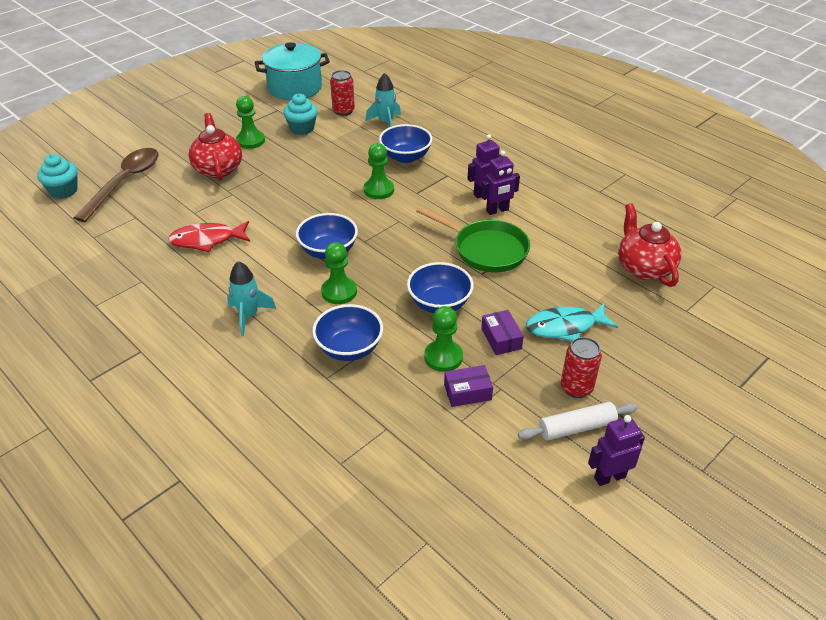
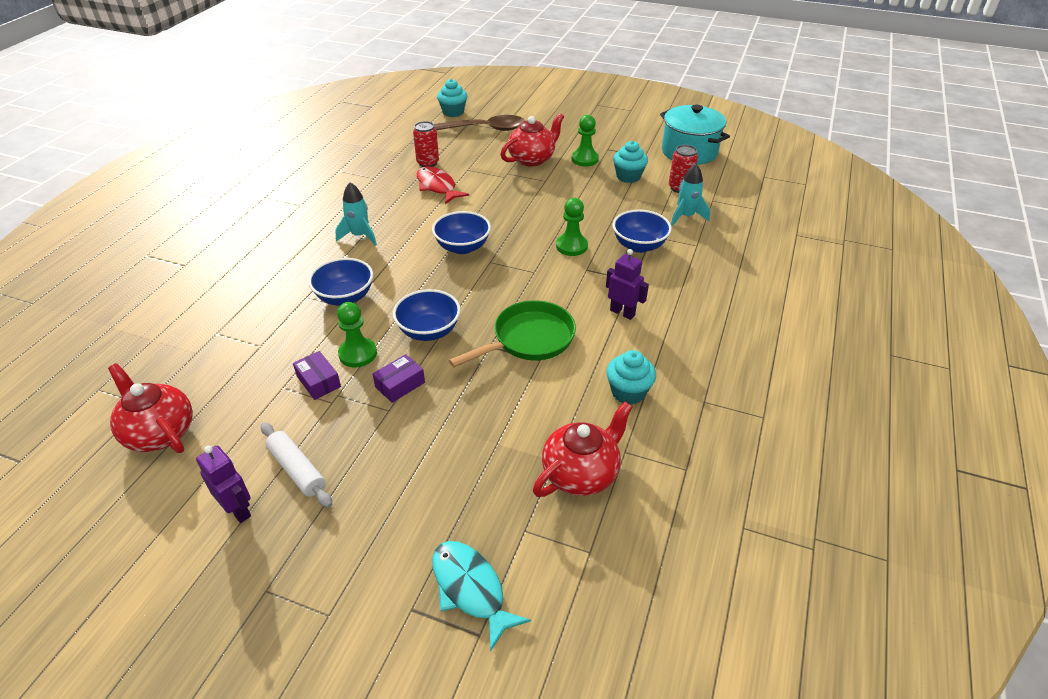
camera: 65 degrees right, 0 degrees up
(339, 292) = (413, 269): green pawn -> none
(479, 530) = (160, 432): none -> red teapot
(486, 249) = (529, 339): green pan -> green pan turned 135 degrees counterclockwise
(497, 210) = (600, 330): purple robot -> none
(565, 327) = (440, 427): turquoise fish -> turquoise fish (471, 589)
(573, 220) = (628, 392): none -> turquoise cupcake
(576, 388) = (352, 457): red can -> red can (428, 163)

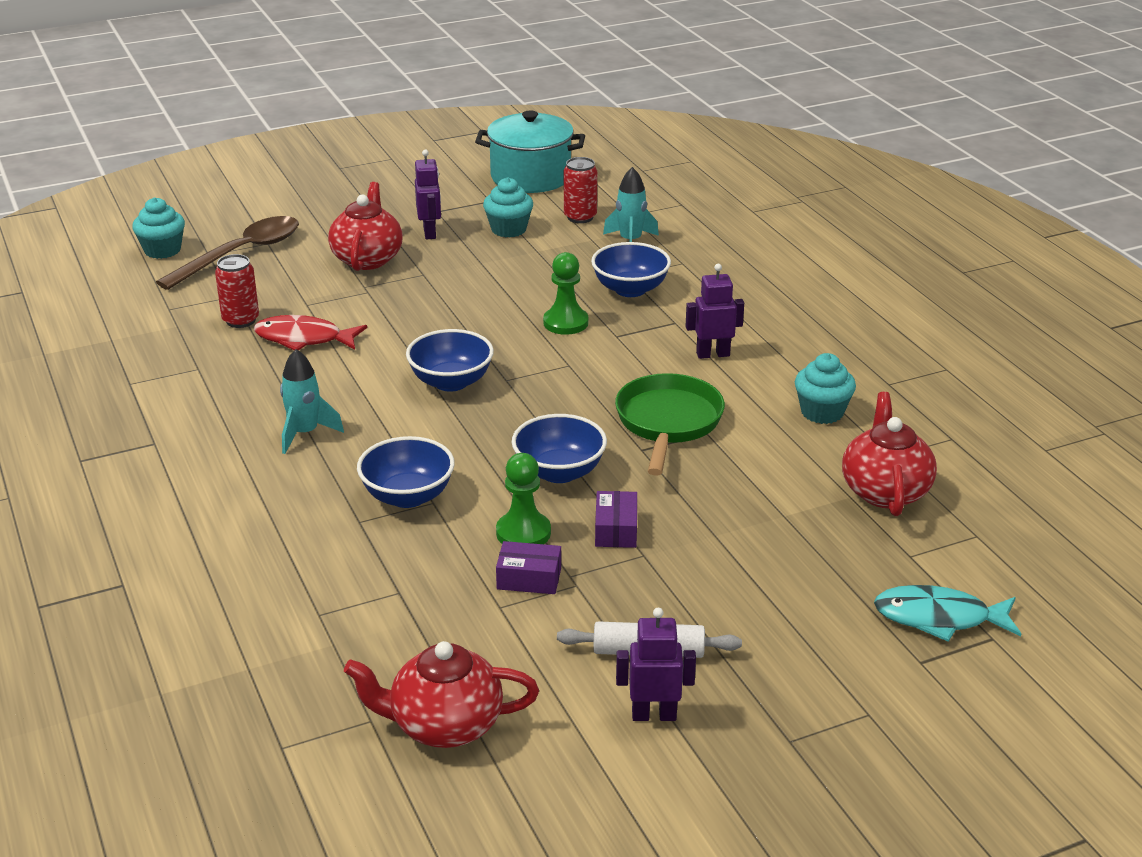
camera: 45 degrees left, 10 degrees down
(585, 159) = (430, 233): green pawn -> purple robot

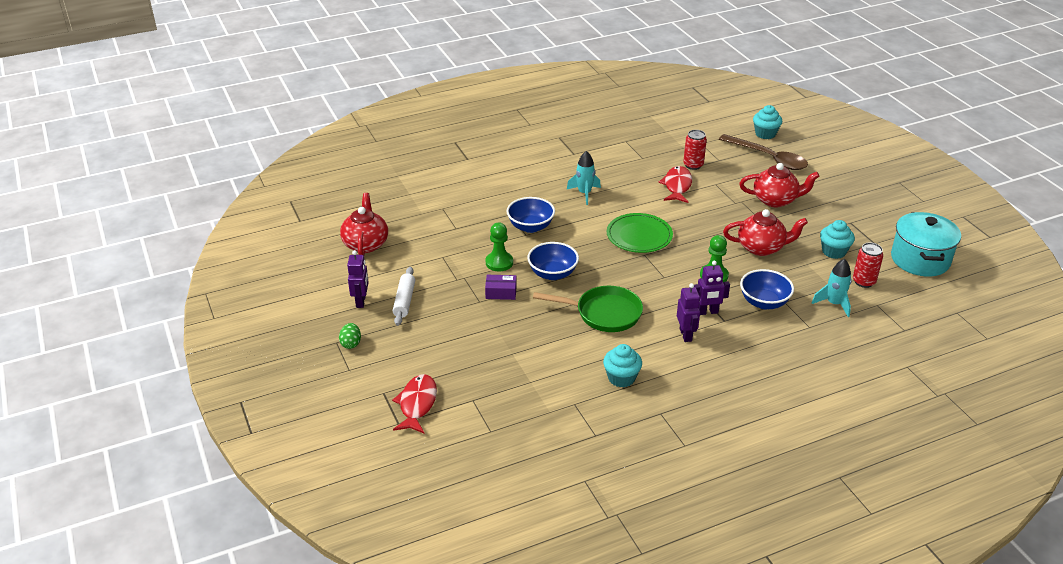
camera: 90 degrees right, 5 degrees up
(430, 233) = (818, 221): purple robot -> purple robot (707, 312)
(451, 382) = (639, 235): blue bowl -> green plate
(529, 578) = (462, 265): purple box -> none
(791, 718) = (351, 343): none -> green egg
(885, 491) = (536, 396): red teapot -> red teapot (761, 248)
(939, 618) = (417, 404): turquoise fish -> red fish

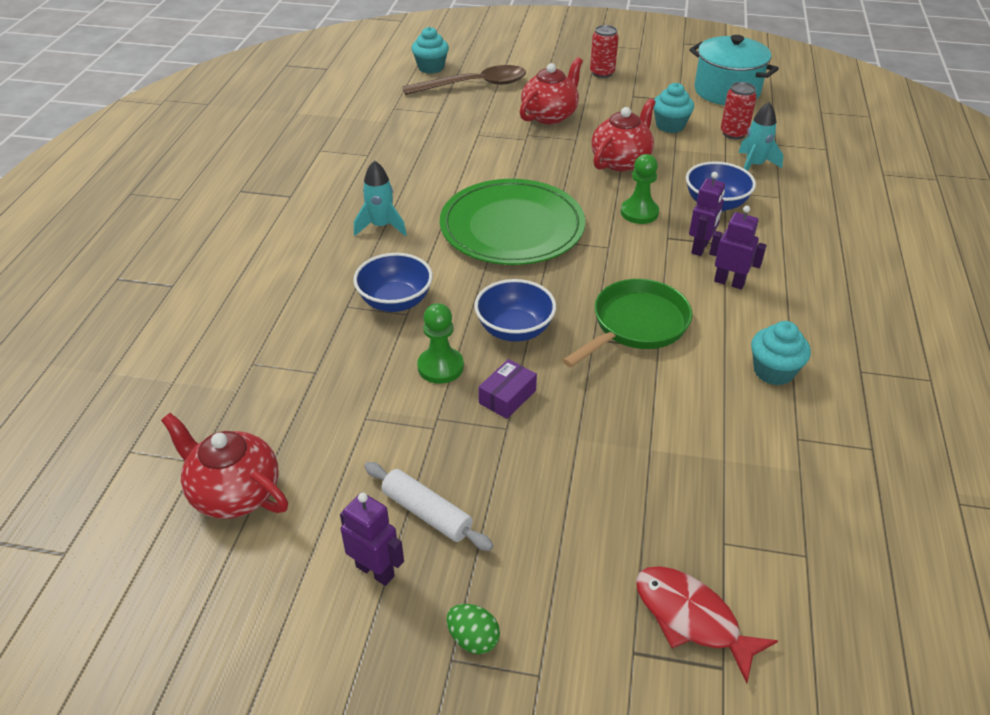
camera: 55 degrees left, 5 degrees up
(639, 235) = (512, 227): green plate -> green plate, size x1.52
(677, 186) = (451, 158): red fish -> none
(693, 165) = (426, 131): red can -> red can (602, 73)

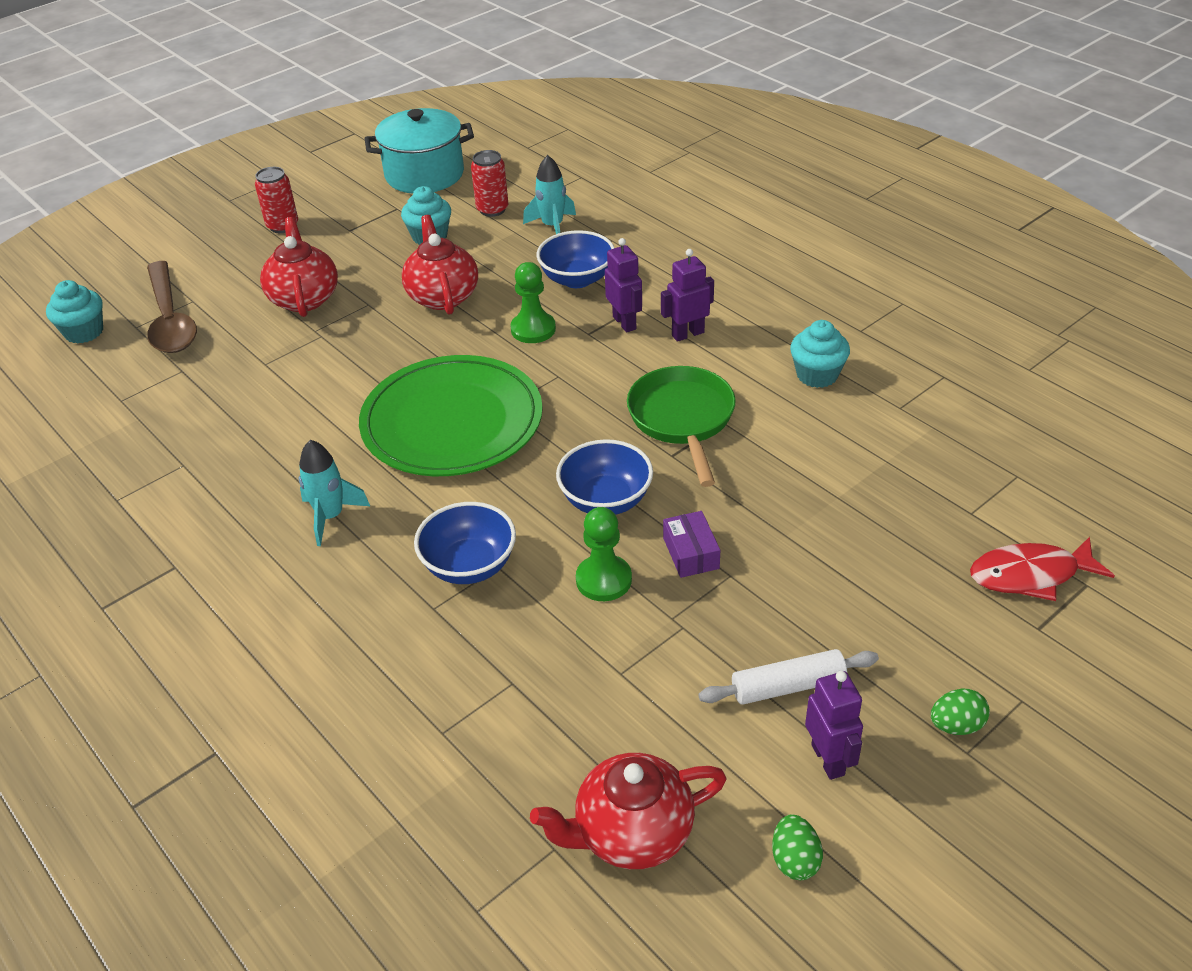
camera: 50 degrees left, 0 degrees up
(269, 594) = (795, 860): none -> green egg
(375, 571) = (828, 759): purple robot -> purple robot turned 90 degrees clockwise
(474, 85) = (170, 319): brown spoon -> brown spoon turned 135 degrees clockwise

